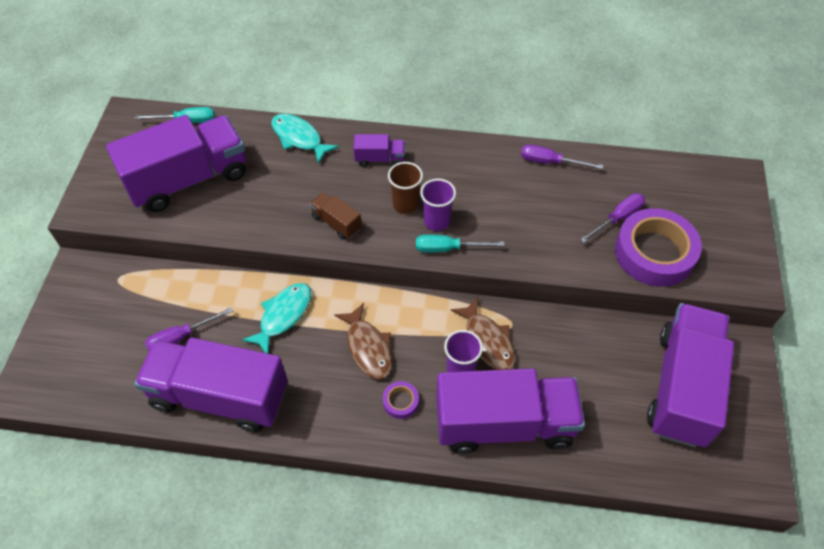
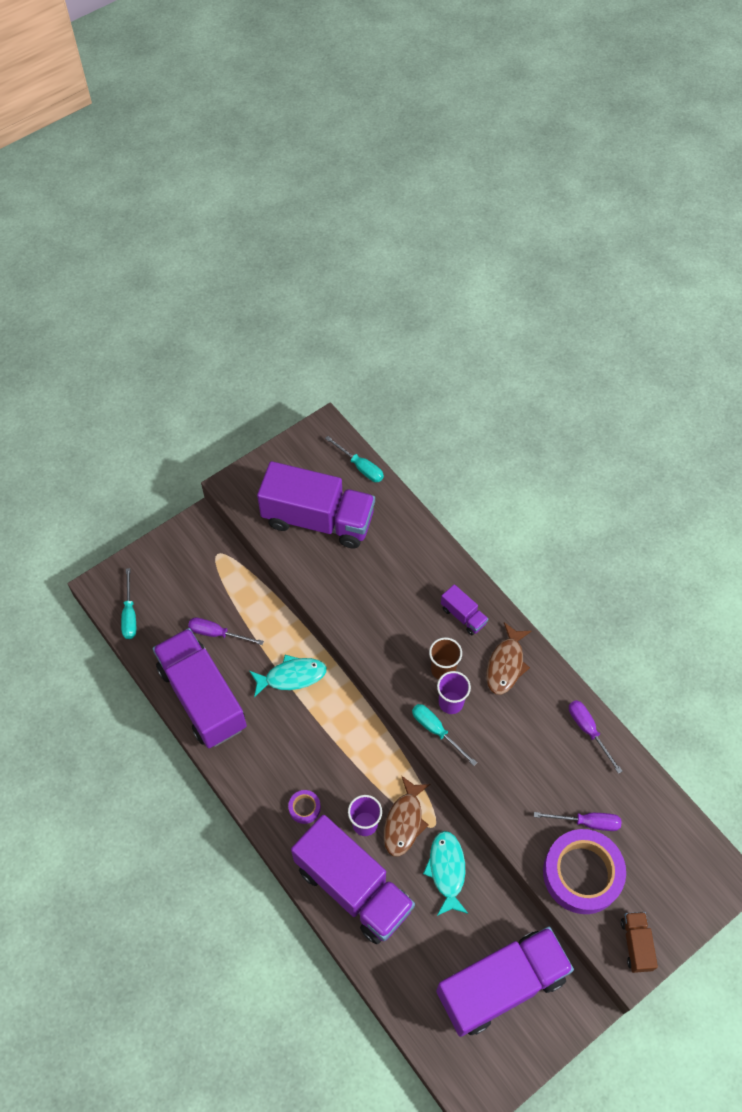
camera: 45 degrees right, 5 degrees up
(77, 389) = (130, 614): none -> turquoise screwdriver
(299, 138) = (424, 548): turquoise fish -> turquoise fish (447, 870)
(336, 223) = (381, 641): brown truck -> brown truck (636, 944)
(368, 348) = (322, 751): brown fish -> brown fish (506, 664)

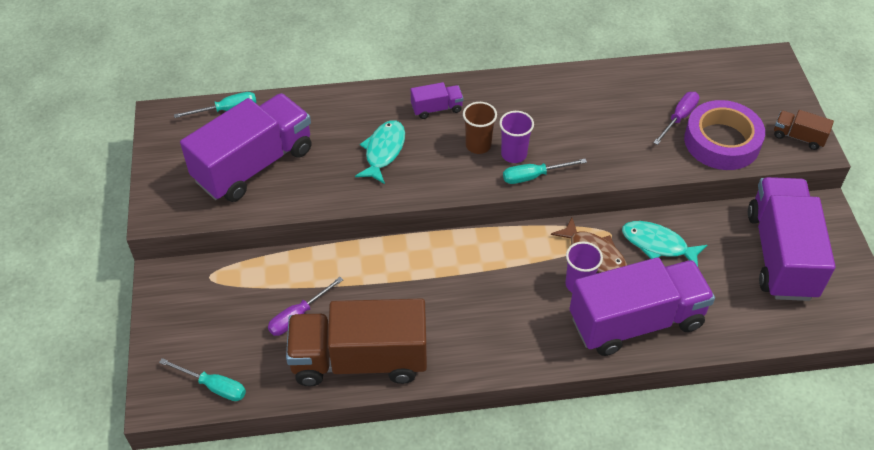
camera: 60 degrees left, 10 degrees down
(202, 697) = (359, 360): purple truck -> brown truck
(292, 676) = (391, 274): turquoise fish -> turquoise fish (383, 151)
(304, 808) = (534, 325): purple tape -> none
(506, 664) = (504, 102): brown fish -> none
(588, 731) = (599, 80): purple screwdriver -> none

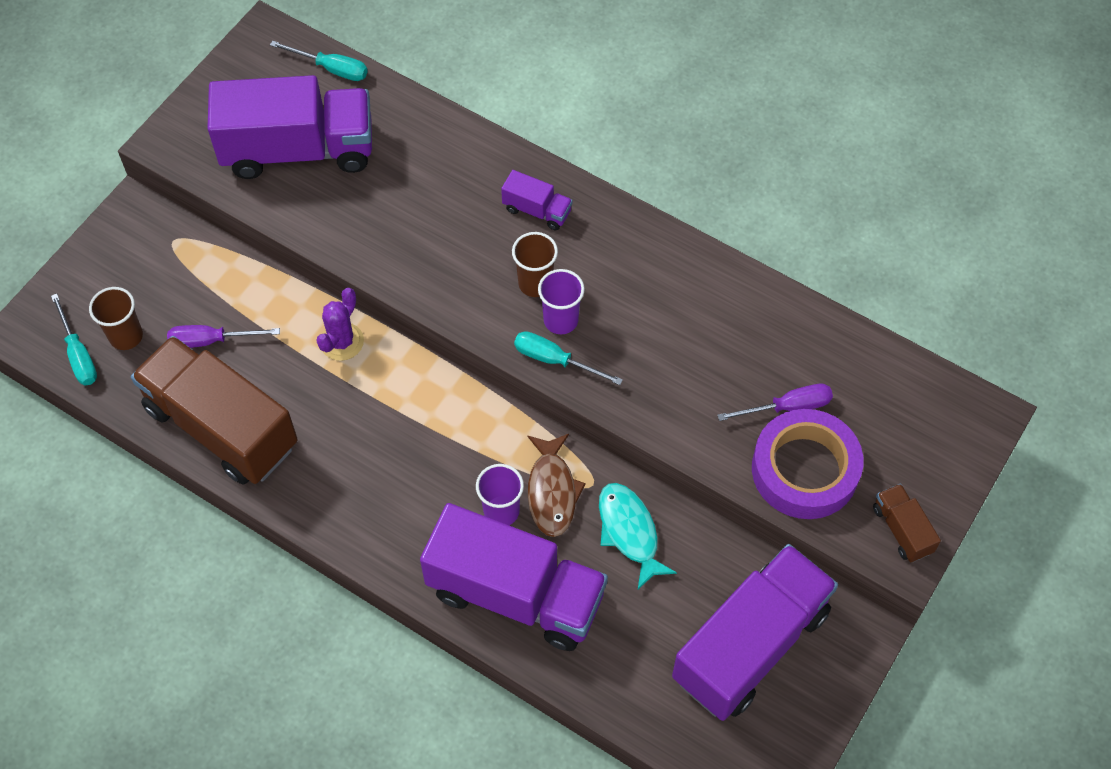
camera: 40 degrees right, 10 degrees up
(236, 353) = (126, 336): none -> brown cup
(383, 151) = (434, 222): turquoise fish -> none
(384, 260) = (341, 341): none -> purple cactus

